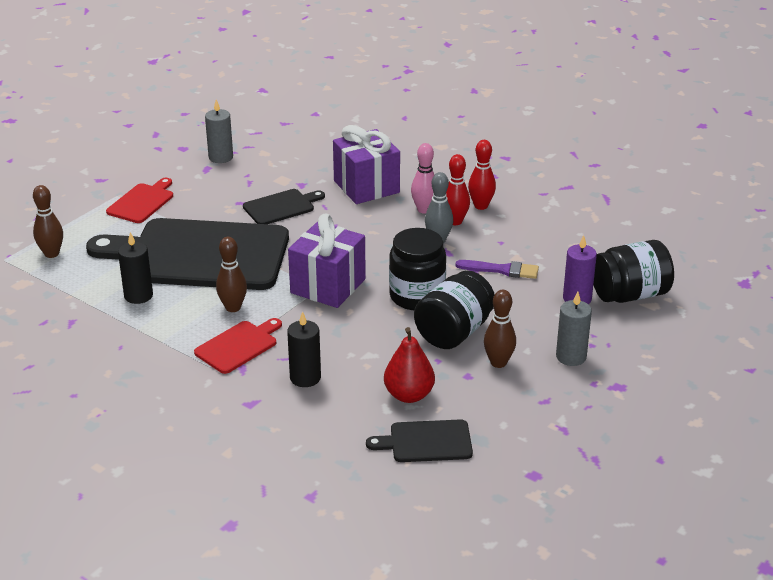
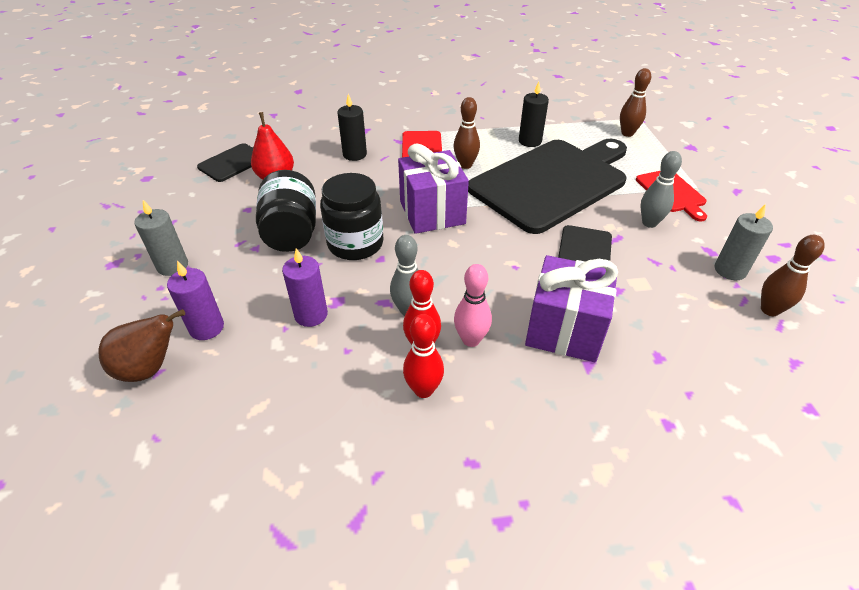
camera: 135 degrees right, 10 degrees up
(202, 197) = (649, 223): none -> grey bowling pin
(498, 363) = (232, 229): brown bowling pin -> brown bowling pin (769, 310)
(501, 270) = (311, 315): purple brush -> purple candle
(629, 295) = (150, 368): black jar -> brown pear

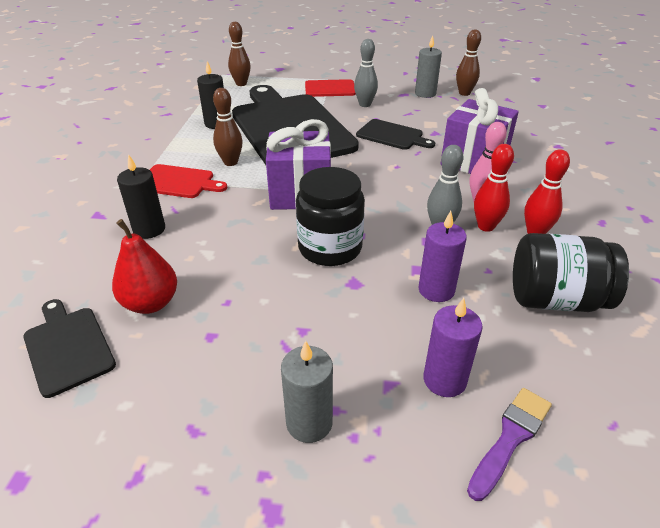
camera: 75 degrees left, 5 degrees down
(150, 368) = (510, 438): brown pear -> purple brush
(291, 233) = (286, 295): black jar -> black jar (555, 299)

